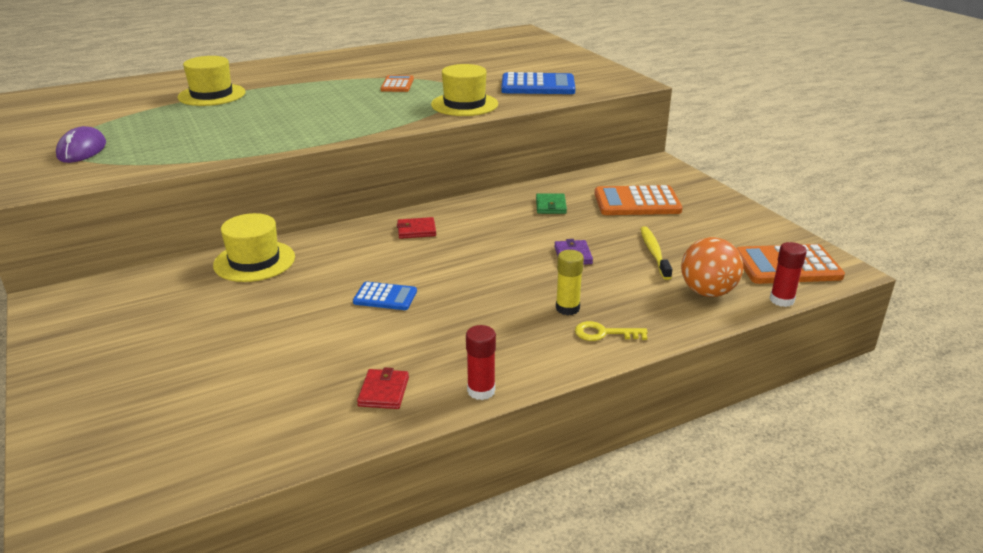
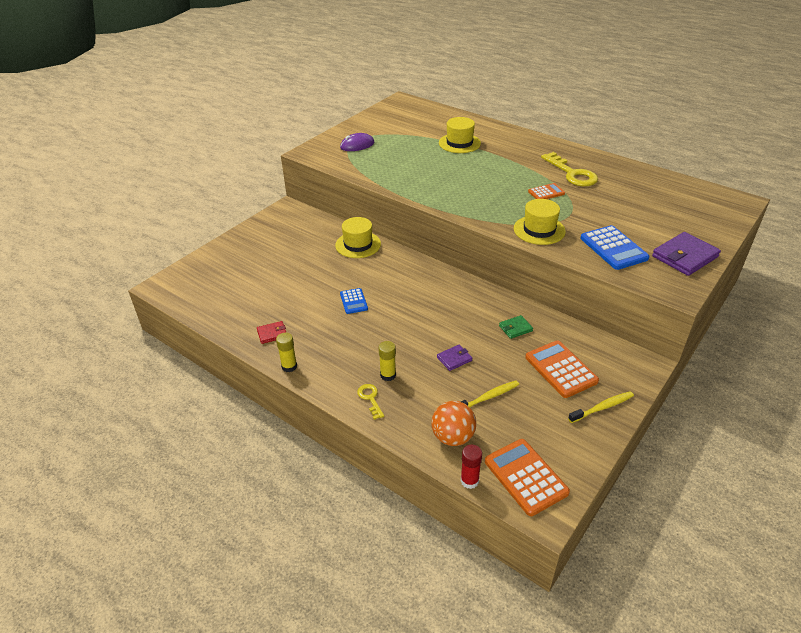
camera: 65 degrees right, 10 degrees up
(379, 66) = (572, 174): none -> yellow key
(416, 230) = (434, 284): red wallet -> none
(481, 391) = (289, 366): red glue stick -> yellow glue stick
(582, 67) = (684, 256): none -> purple wallet
(706, 199) = (602, 407): none -> yellow toothbrush

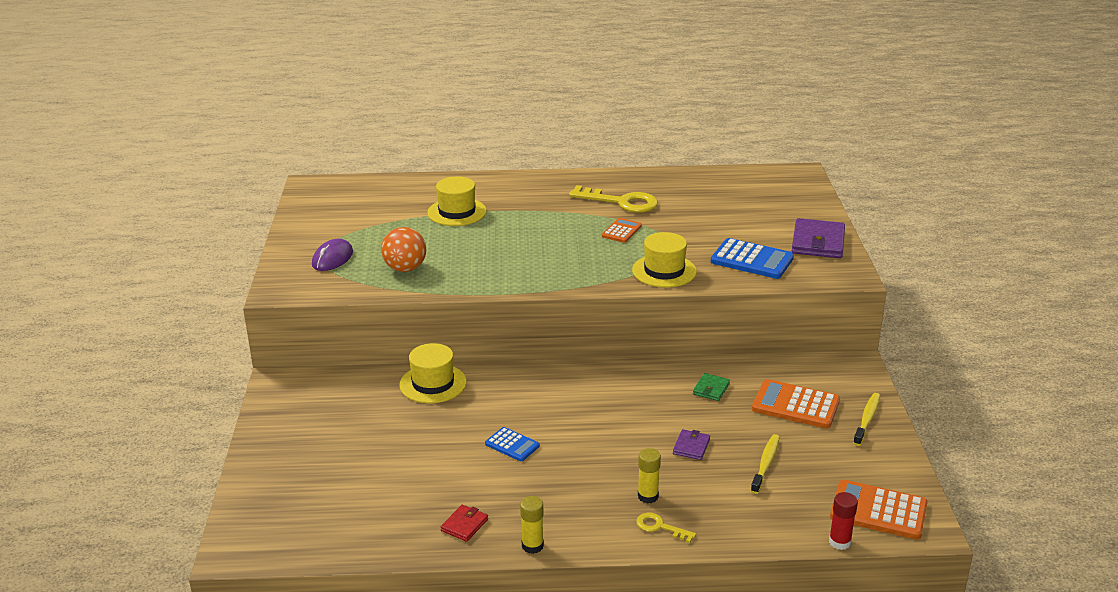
camera: 40 degrees left, 10 degrees down
(453, 437) = (780, 515): orange ball -> orange ball (405, 269)

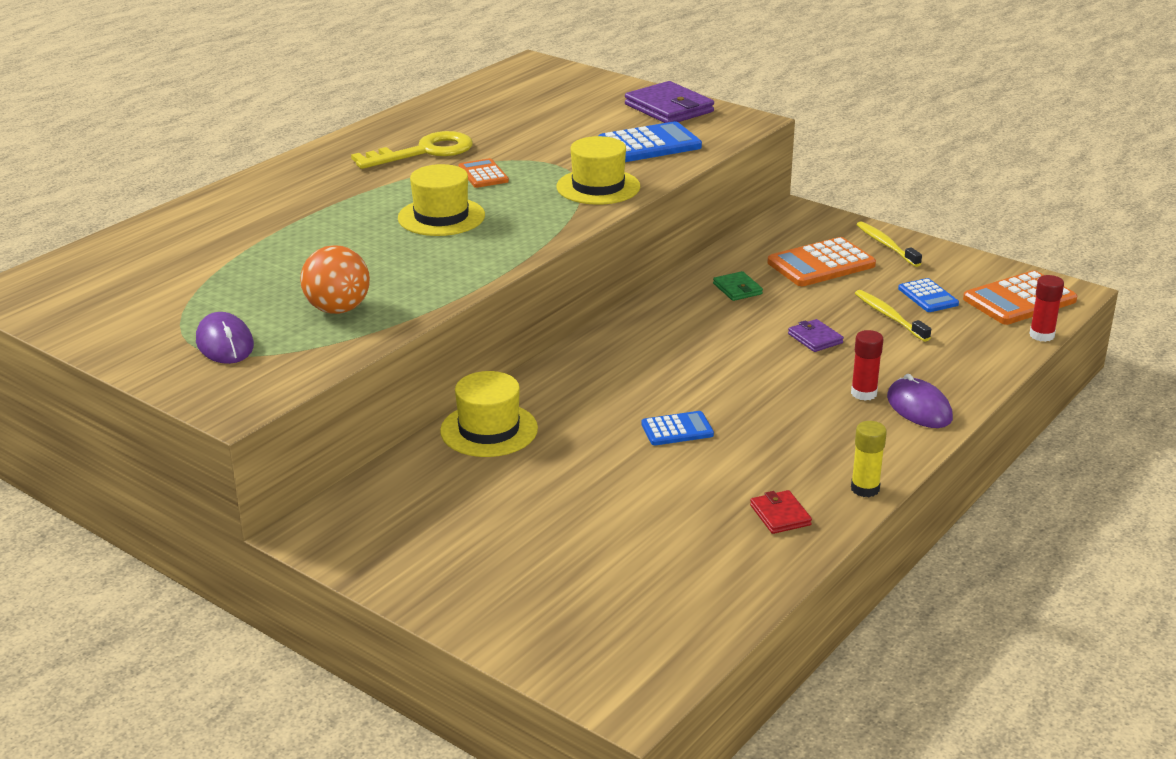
camera: 50 degrees left, 0 degrees up
(457, 212) = (268, 235): yellow hat -> yellow hat (441, 217)
(648, 496) = (863, 393): yellow glue stick -> red glue stick
(660, 527) = (919, 408): yellow key -> purple mouse
(819, 468) = (928, 296): none -> blue calculator

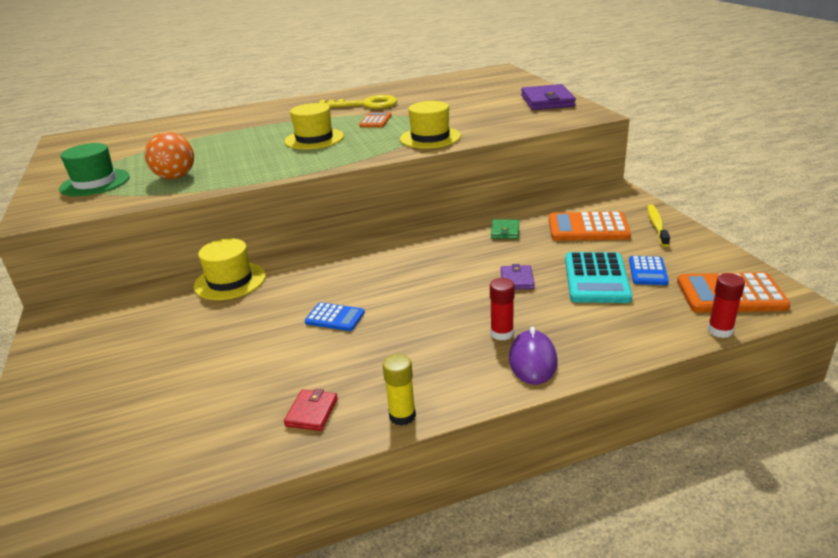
camera: 35 degrees right, 0 degrees up
(225, 343) = (95, 183): purple mouse -> green hat
(649, 144) = (501, 119): blue calculator -> none
(889, 316) = (596, 278): yellow toothbrush -> turquoise calculator

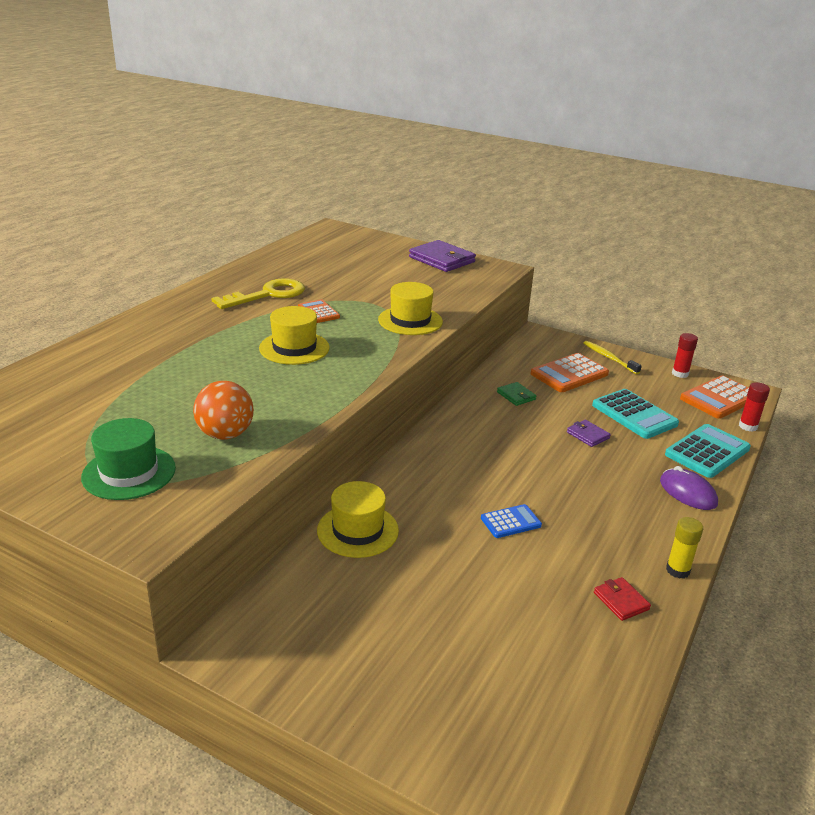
camera: 45 degrees left, 0 degrees up
(502, 333) = (642, 481): red glue stick -> red glue stick (680, 374)
(621, 335) = (707, 452): none -> turquoise calculator
(648, 271) = (655, 397): blue calculator -> none

